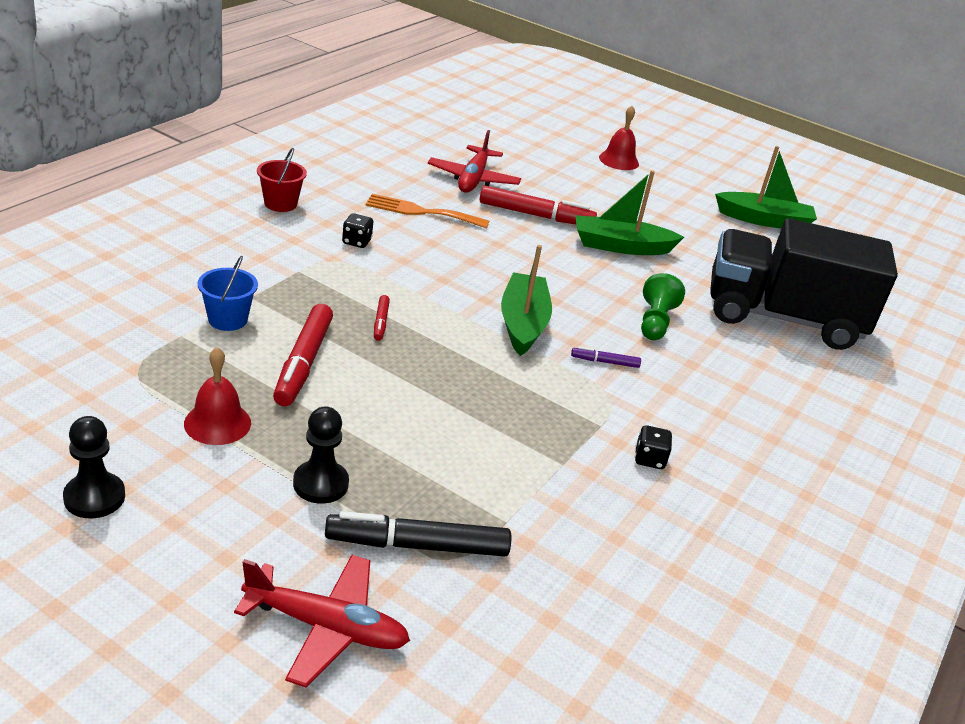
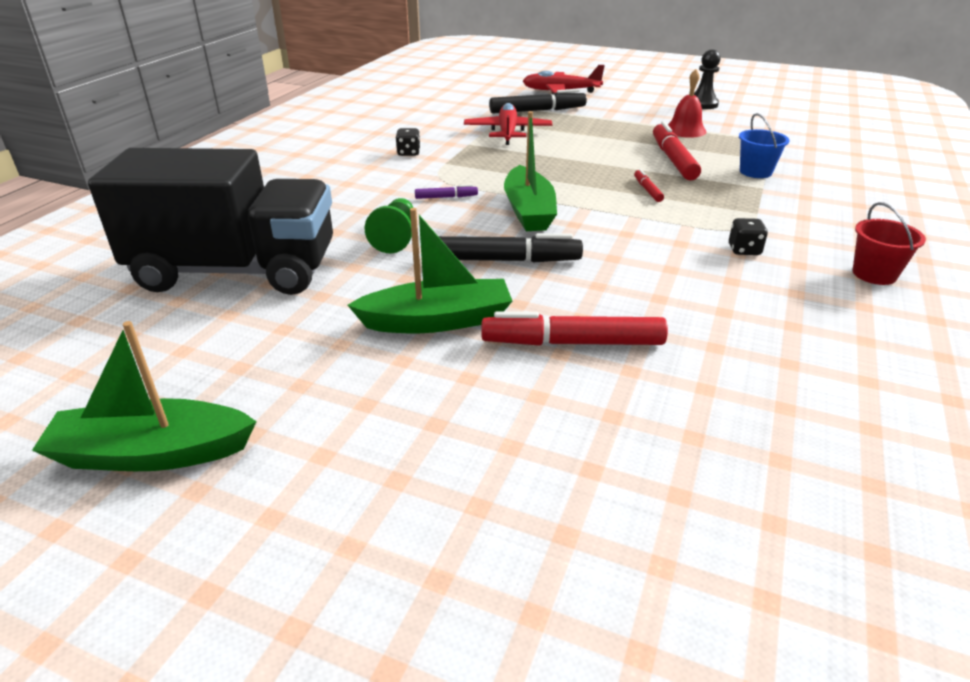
camera: 175 degrees right, 0 degrees up
(320, 484) = (604, 120): black pawn -> none
(421, 212) = (720, 306): orange fork -> none
(473, 179) = (707, 391): red plane -> red plane (507, 132)
(563, 278) = (504, 260): none -> black marker
(618, 160) = (455, 569): red bell -> none

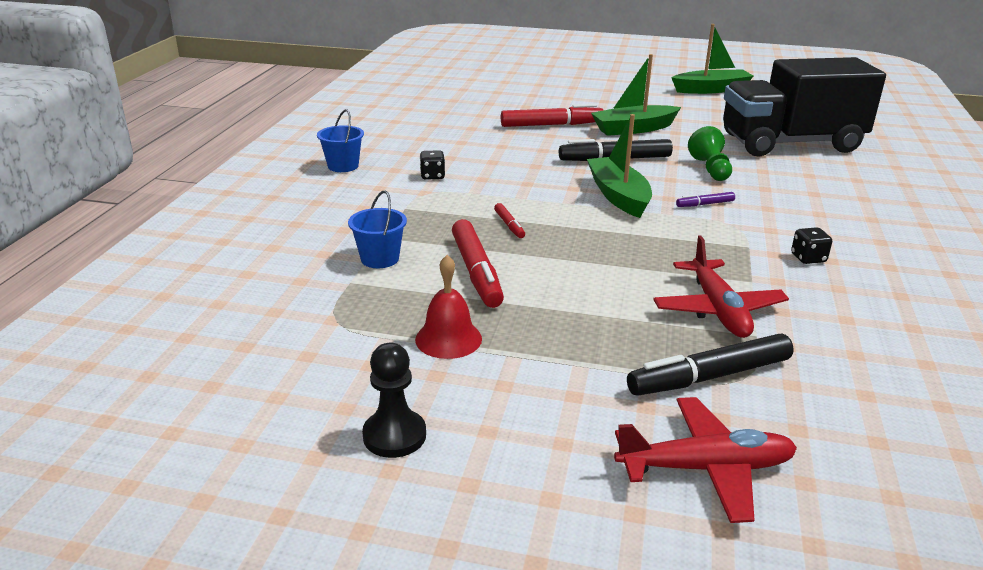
camera: 170 degrees right, 5 degrees down
(874, 274) = (343, 166): red bucket -> blue bucket

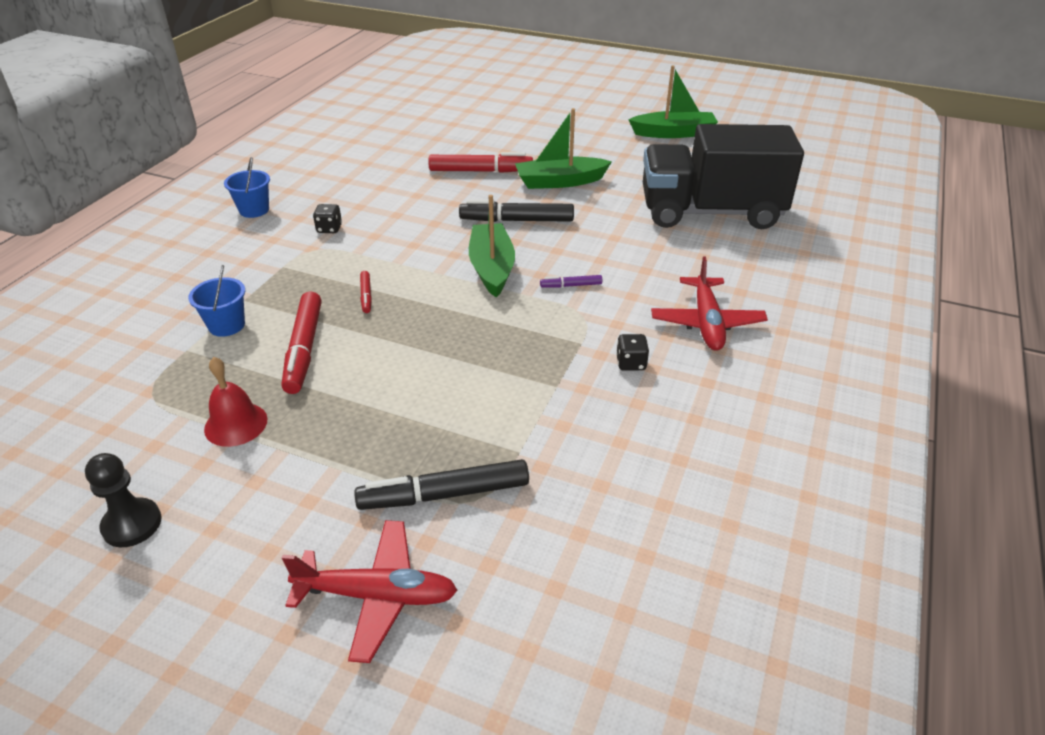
camera: 10 degrees right, 10 degrees up
(710, 169) = (605, 240): green pawn -> none
(717, 310) = (501, 417): red plane -> red plane (706, 323)

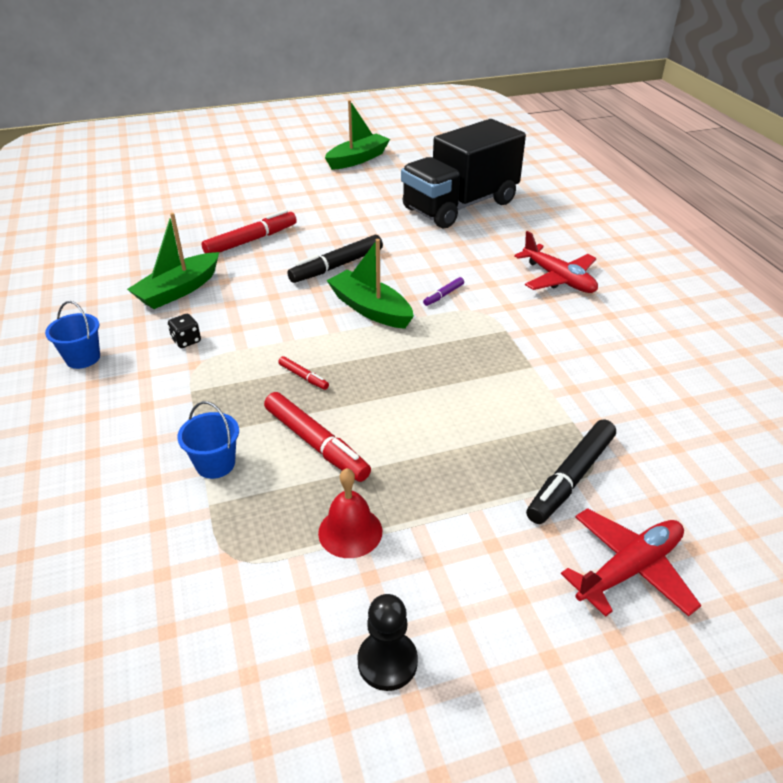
camera: 40 degrees left, 0 degrees up
(559, 182) = (326, 225): green boat -> green boat (178, 290)
(631, 363) = (553, 327): black dice -> none

